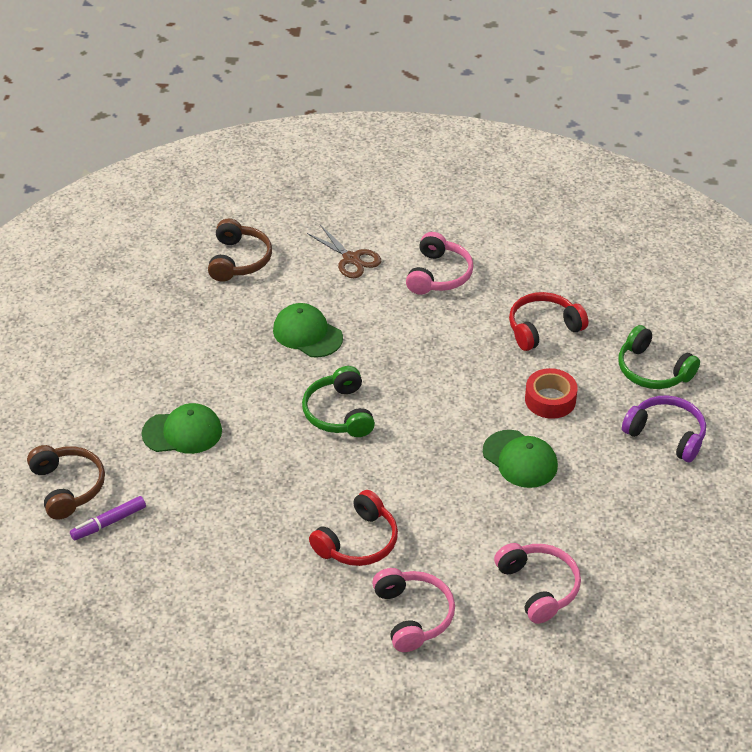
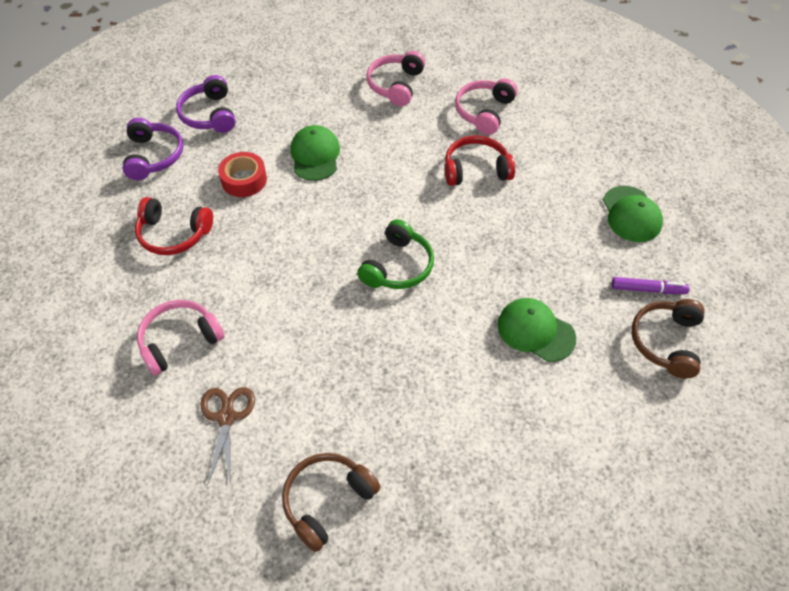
camera: 140 degrees left, 10 degrees up
(307, 334) = (350, 358): green cap -> green cap (631, 214)
(652, 370) = (153, 156): green headphones -> purple headphones

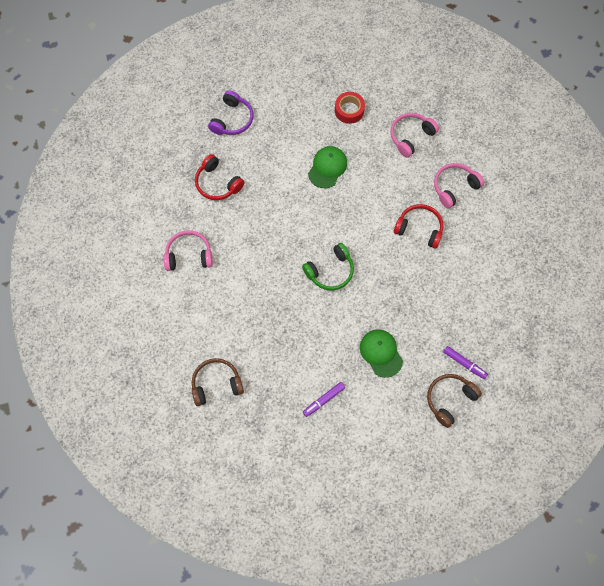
camera: 30 degrees right, 15 degrees up
(210, 114) = (280, 103): purple headphones -> none
(226, 417) = (191, 312): brown scissors -> none
(244, 180) = (276, 164): red tape -> red tape (349, 110)
(503, 434) = (324, 400): none -> purple marker
(631, 214) = (493, 310): green cap -> none

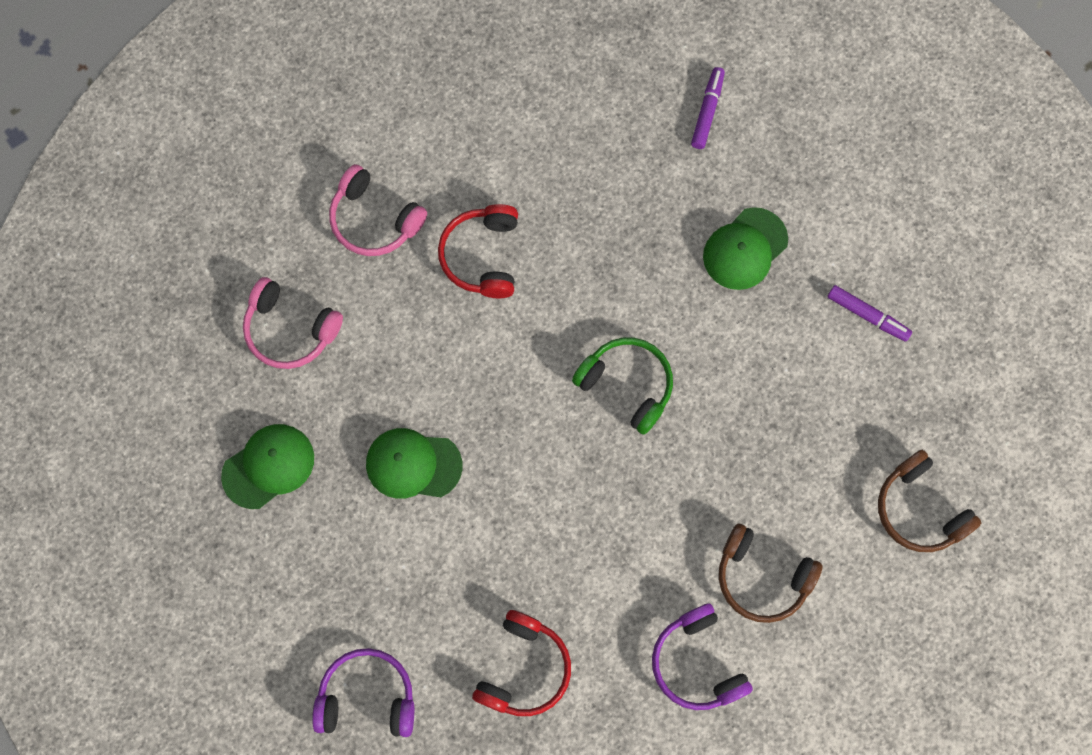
camera: 110 degrees left, 5 degrees up
(189, 255) = (697, 662): pink headphones -> purple headphones
(349, 110) = (268, 466): red tape -> green cap
(450, 400) = (779, 116): brown headphones -> brown headphones (762, 577)

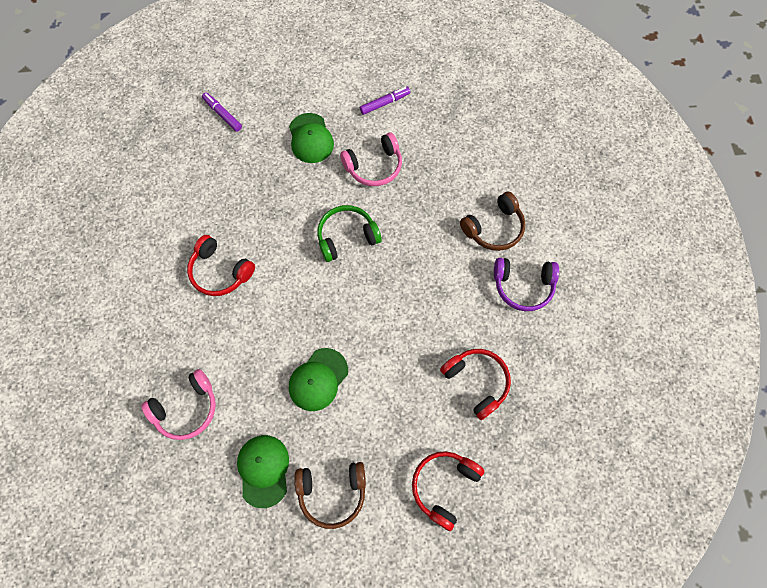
camera: 60 degrees left, 5 degrees down
(367, 697) = (444, 486): purple headphones -> red headphones
(374, 220) = (154, 320): pink headphones -> pink headphones (374, 166)
(919, 509) = (500, 135): brown headphones -> brown headphones (332, 492)

